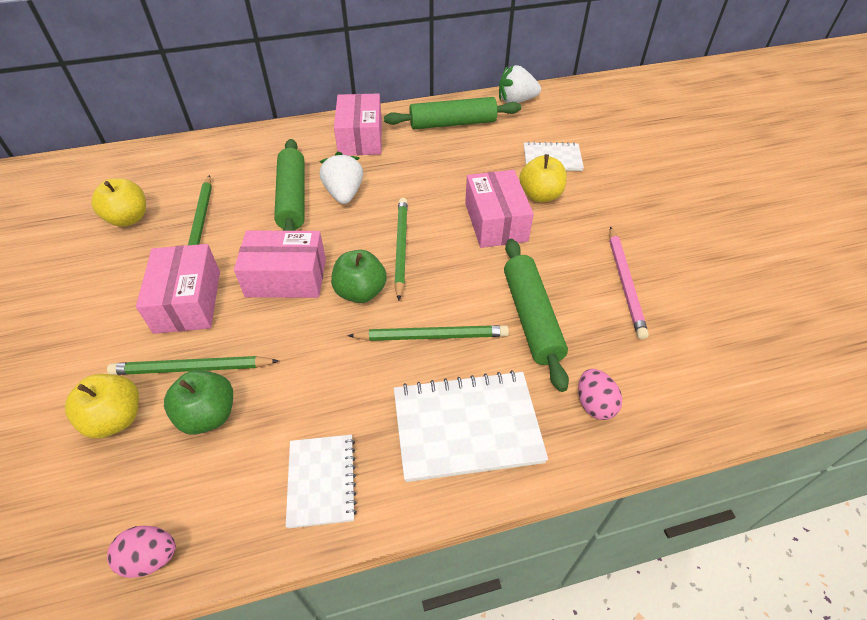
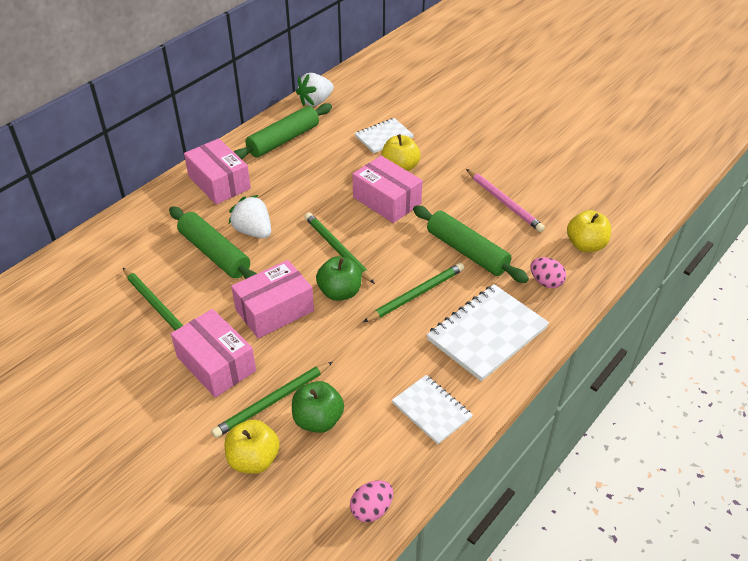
camera: 35 degrees left, 5 degrees down
(129, 218) = (87, 334): yellow apple -> yellow apple (585, 245)

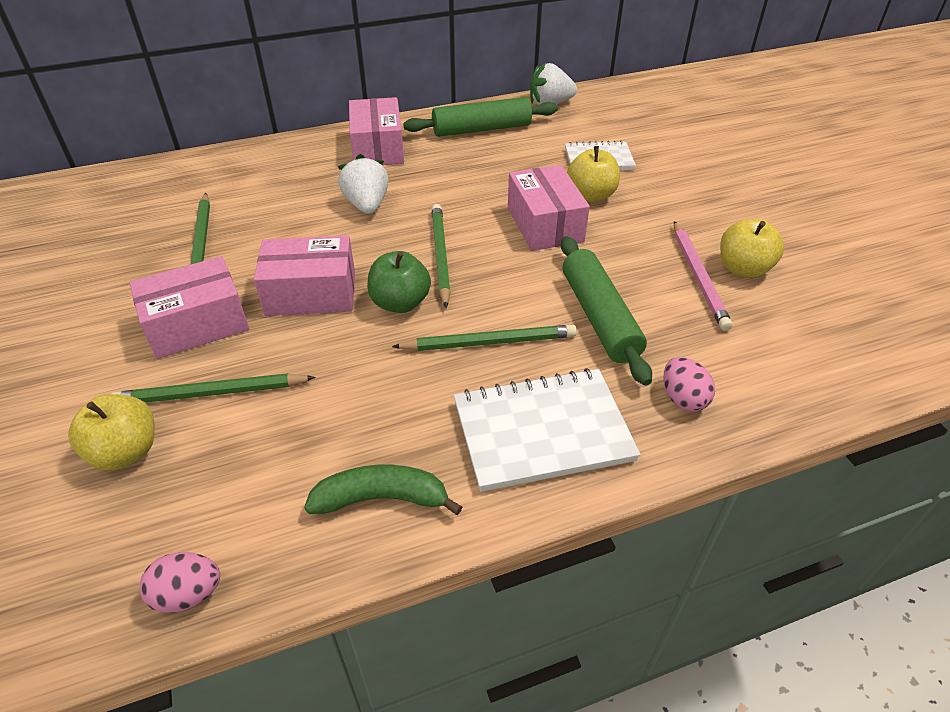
camera: 30 degrees right, 0 degrees up
(214, 253) = (307, 212): green rolling pin -> none
(216, 364) = (197, 324): pink box -> pink box turned 75 degrees clockwise
(318, 420) = (238, 440): green apple -> none
(431, 410) = (382, 498): white notebook -> green banana
(585, 245) = (782, 373): yellow apple -> yellow apple (743, 269)

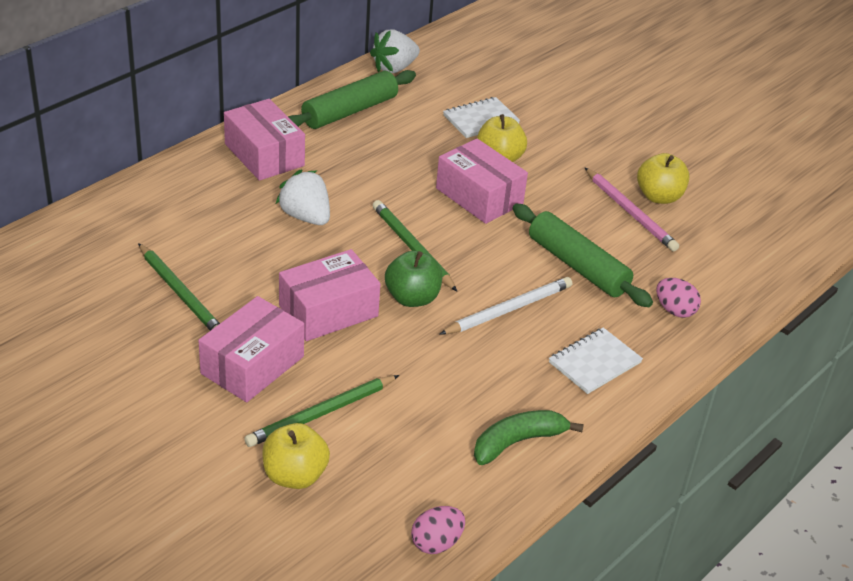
camera: 30 degrees left, 5 degrees down
(489, 342) = (508, 309): green pencil -> white pencil
(542, 431) = (595, 363): white notebook -> white notebook, size x0.61

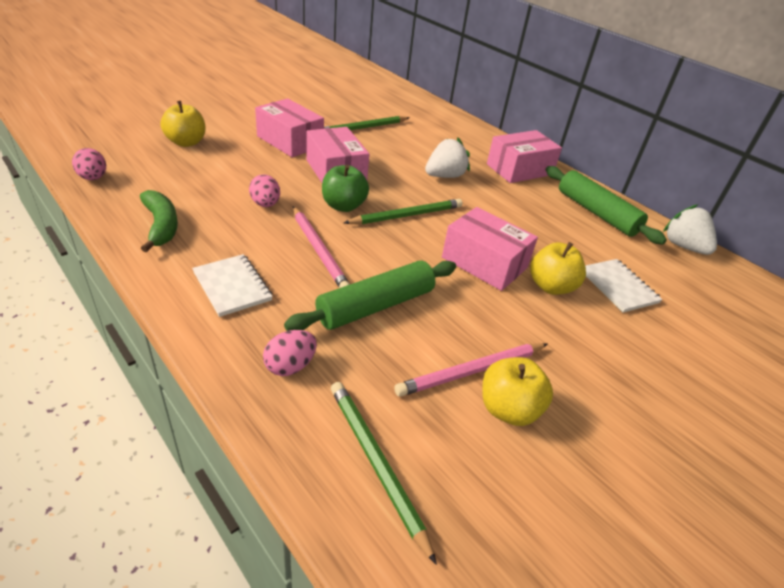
camera: 95 degrees right, 0 degrees up
(321, 414) = (234, 156): green pencil -> green pencil (376, 463)
(435, 363) = (265, 204): none -> pink egg
(479, 196) = (484, 262): pink box -> pink box turned 75 degrees clockwise
(508, 309) = (319, 250): white pencil -> pink pencil

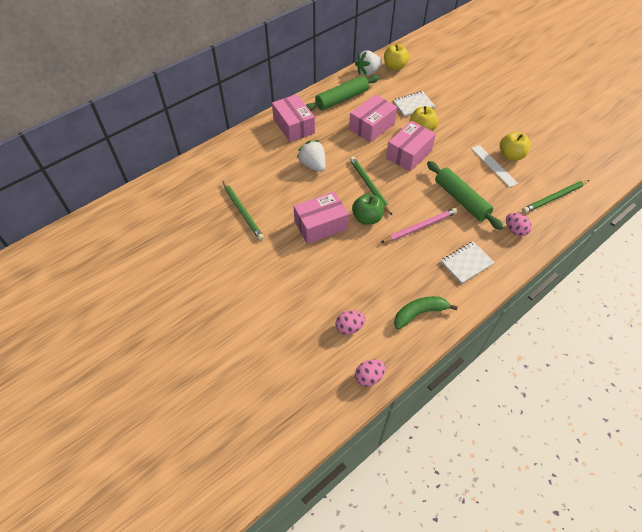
camera: 85 degrees left, 15 degrees up
(186, 142) = (294, 329): yellow apple -> yellow apple (394, 67)
(265, 204) = (376, 260): pink egg -> pink egg (349, 327)
(290, 141) = (277, 258): pink box -> pink box (372, 126)
(472, 371) = (493, 165): pink pencil -> white ruler

